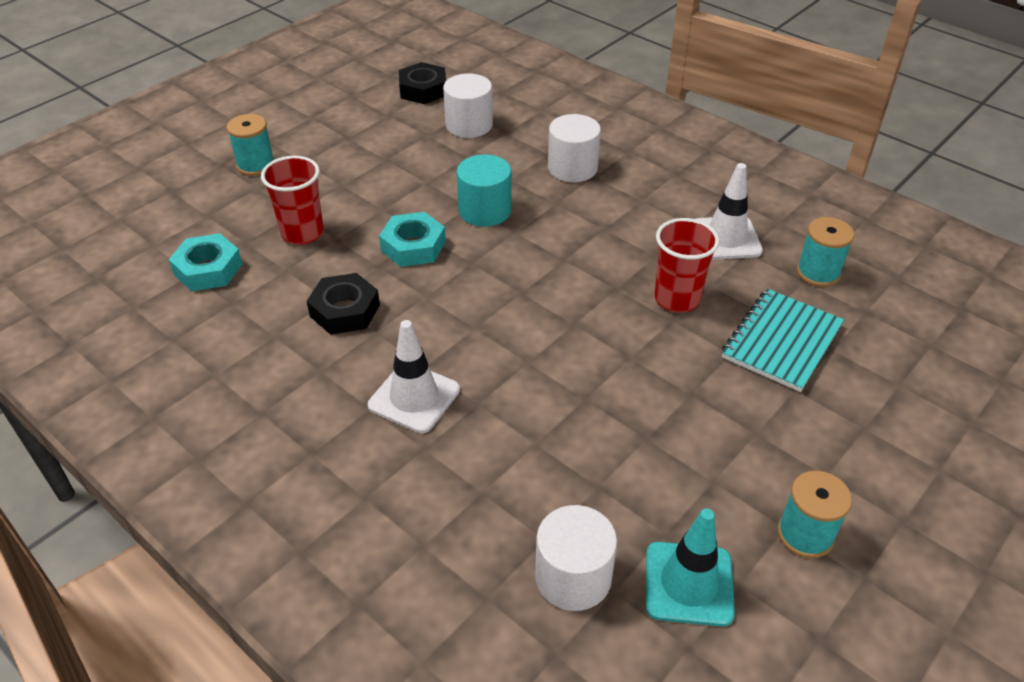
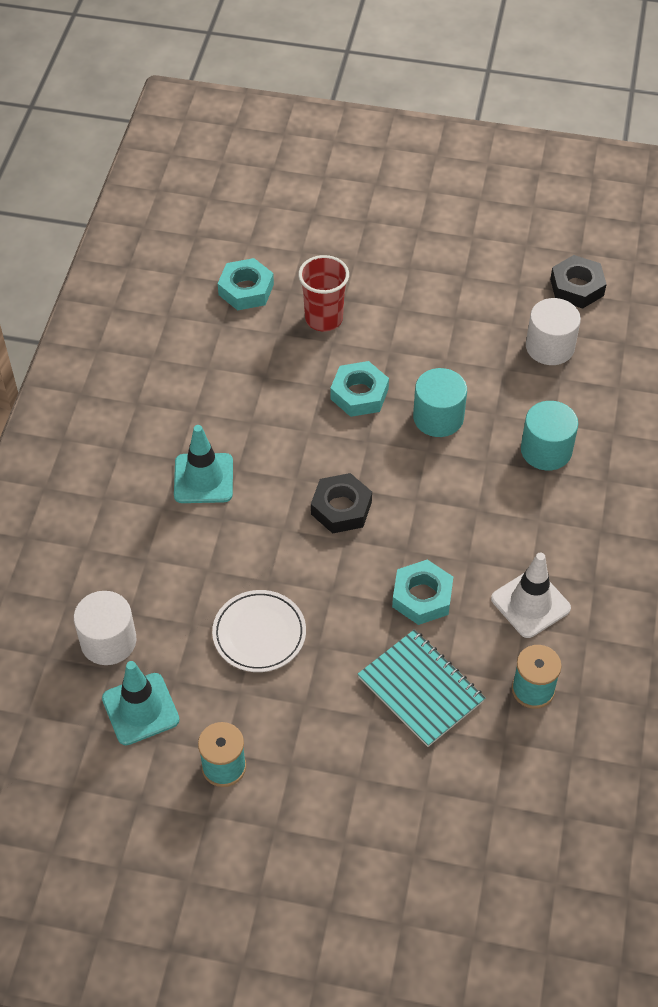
camera: 60 degrees right, 10 degrees up
(256, 165) = (381, 241): turquoise spool -> none
(345, 310) = (260, 392): black nut -> black nut (341, 508)
(414, 397) = (203, 478): white traffic cone -> turquoise traffic cone
(572, 168) = (546, 450): white cylinder -> turquoise cylinder
(647, 433) = (259, 634): none -> white plate
(677, 299) = (422, 597): red cup -> turquoise nut
(781, 341) = (420, 689): turquoise notebook -> turquoise notebook turned 45 degrees clockwise

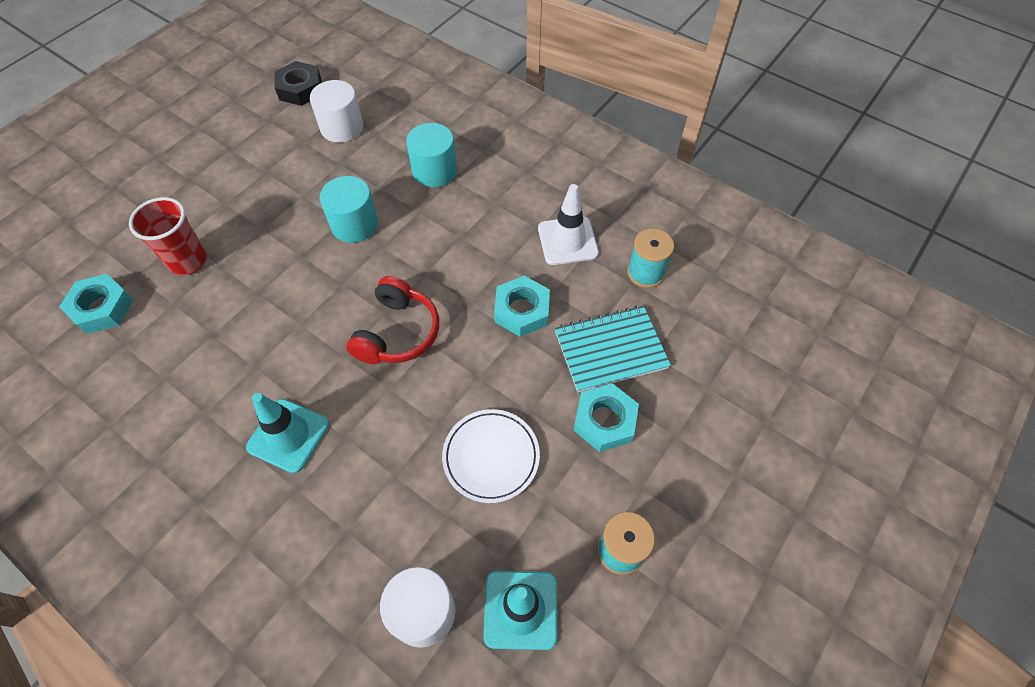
camera: 65 degrees left, 5 degrees up
(341, 508) = (397, 332): black nut -> red headphones
(359, 394) = (289, 269): turquoise nut -> turquoise nut (604, 421)

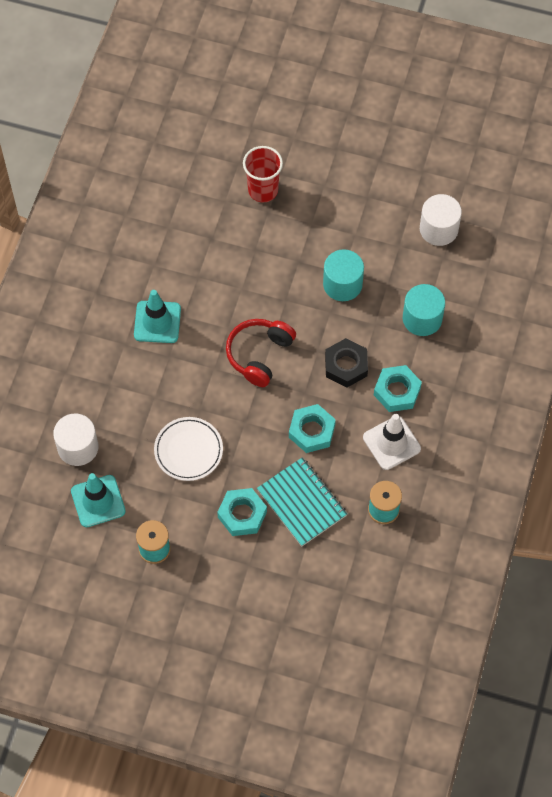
camera: 70 degrees right, 5 degrees up
(102, 308) = (203, 159): turquoise nut -> turquoise nut (397, 391)
(300, 89) = (468, 177): black nut -> black nut (346, 365)
(397, 332) = (259, 355): red headphones -> red headphones turned 120 degrees clockwise

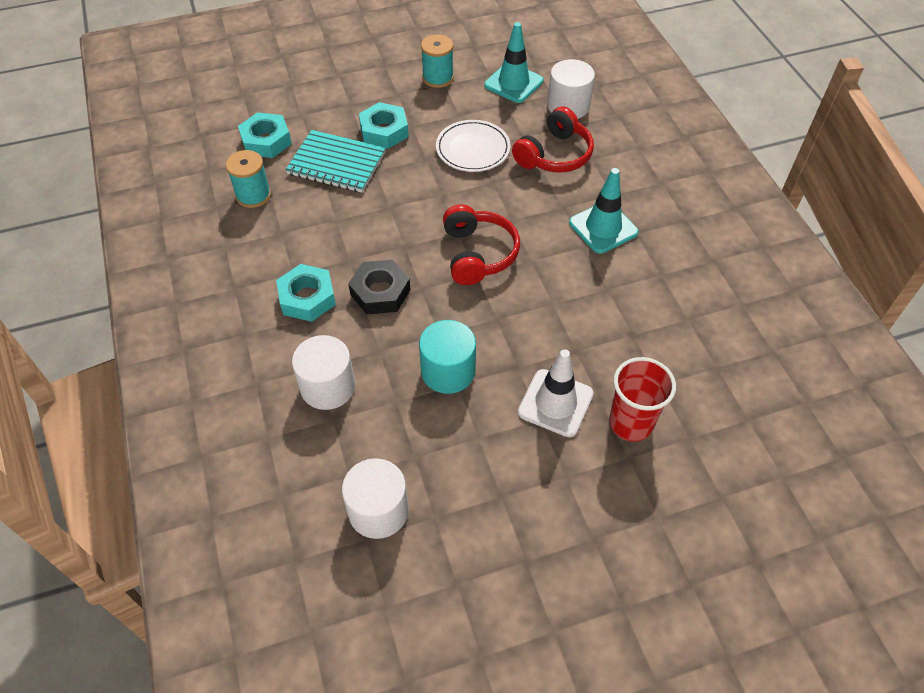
camera: 145 degrees right, 10 degrees down
(133, 405) = (554, 155): none -> red headphones
(312, 431) = (371, 219): turquoise nut -> turquoise nut (266, 141)
(391, 443) = (281, 250): white traffic cone -> white traffic cone (555, 403)
(422, 318) = (328, 386): turquoise cylinder -> white cylinder

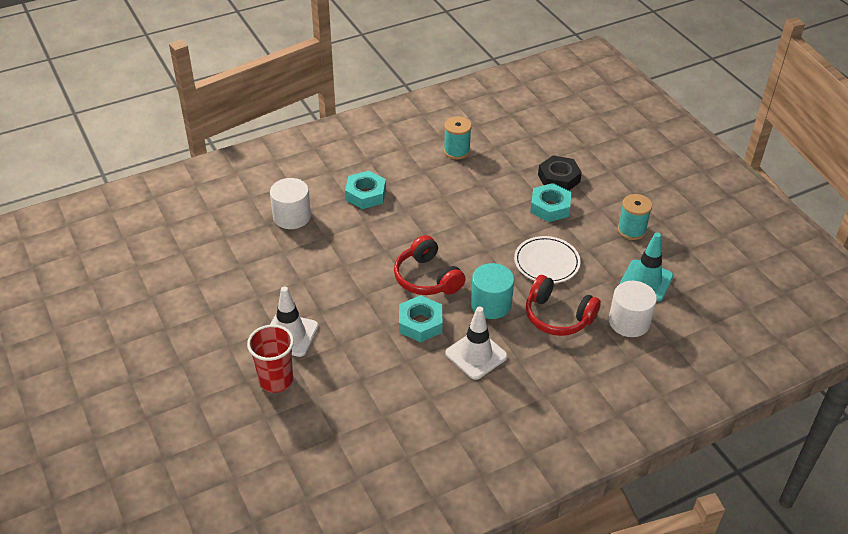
camera: 80 degrees right, 10 degrees down
(266, 141) = (516, 146): turquoise nut -> turquoise nut (420, 323)
(336, 163) = (503, 187): turquoise notebook -> none
(378, 510) = (200, 254): white cylinder -> none
(380, 292) = (377, 229): black nut -> black nut (558, 178)
(448, 371) = (311, 274): turquoise cylinder -> turquoise cylinder (491, 304)
(478, 254) = (427, 278): red headphones -> red headphones turned 75 degrees clockwise
(603, 227) = (476, 355): turquoise traffic cone -> white traffic cone

